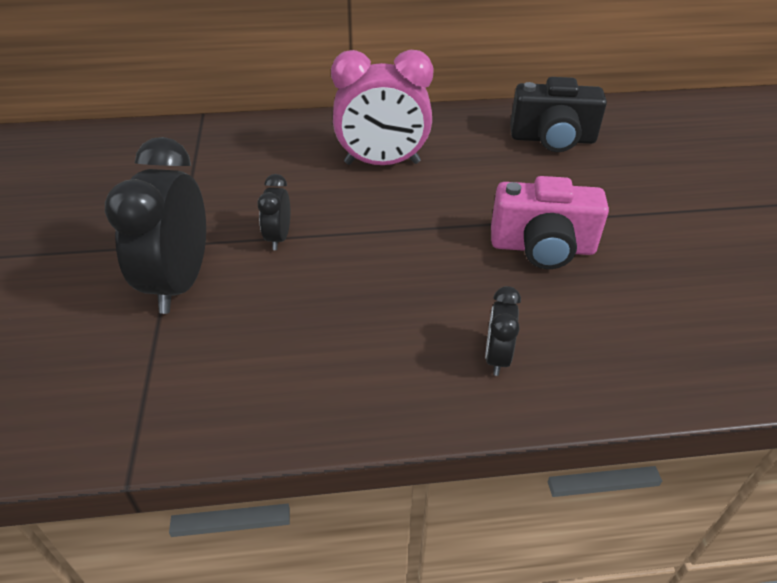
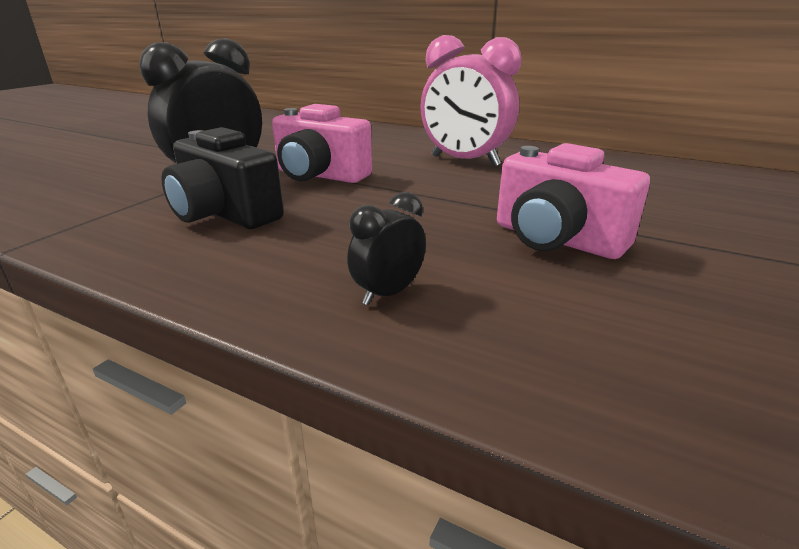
camera: 35 degrees right, 15 degrees down
(278, 238) = (320, 175): black clock -> pink camera
(552, 139) = (666, 181): black camera -> black camera (225, 214)

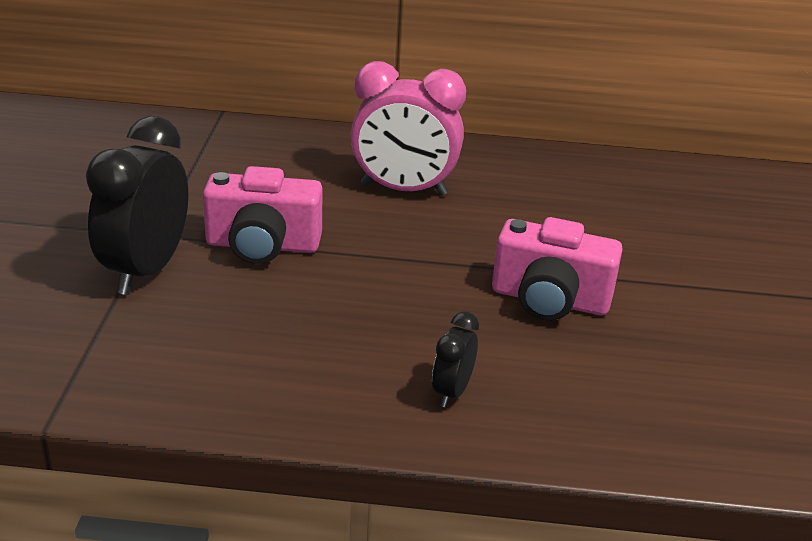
camera: 25 degrees left, 5 degrees up
(225, 214) = (219, 329): black camera -> none

